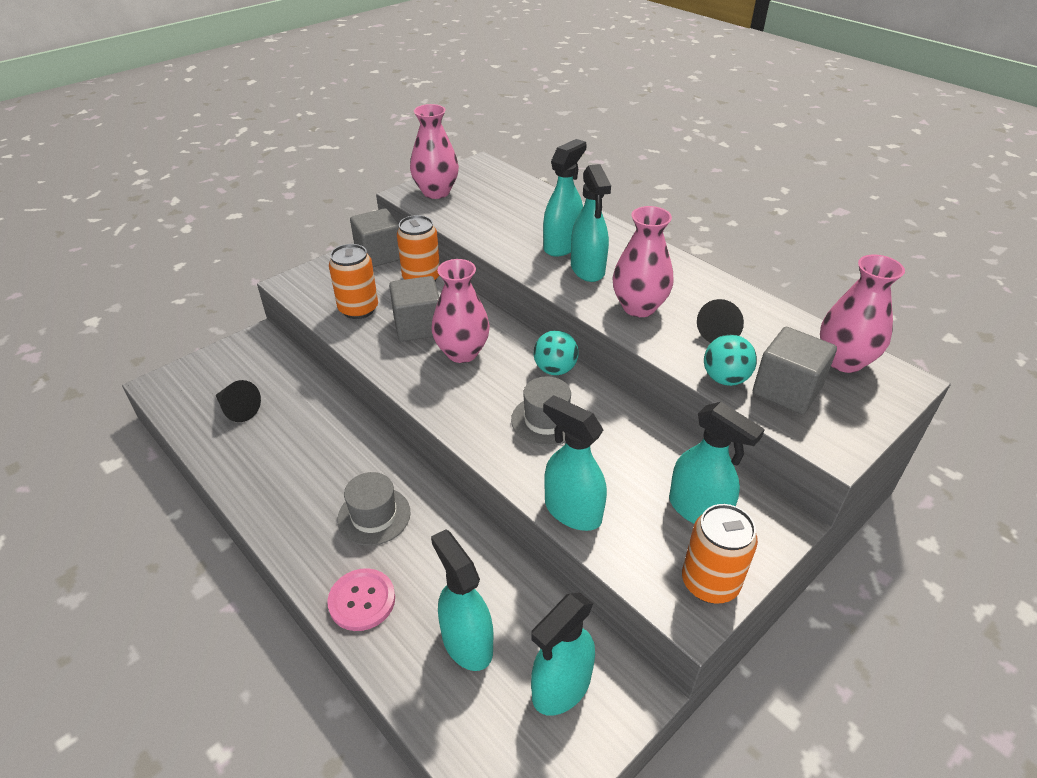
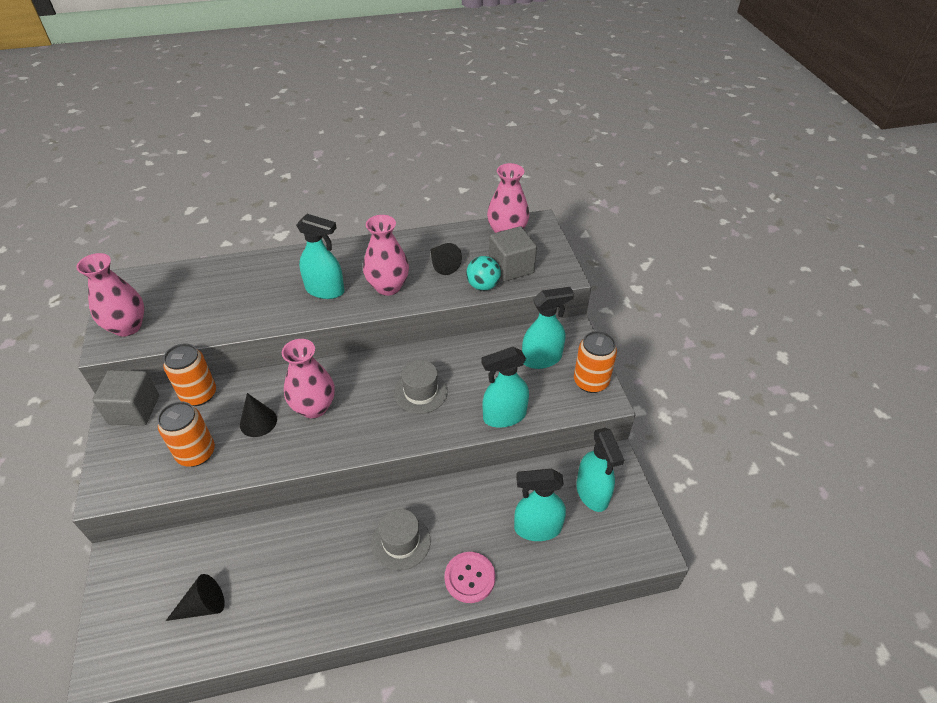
camera: 60 degrees left, 5 degrees up
(418, 326) = (258, 422): grey cube -> black cone
(555, 369) = (377, 364): turquoise ball -> none
(562, 245) = (284, 289): turquoise spray bottle -> none

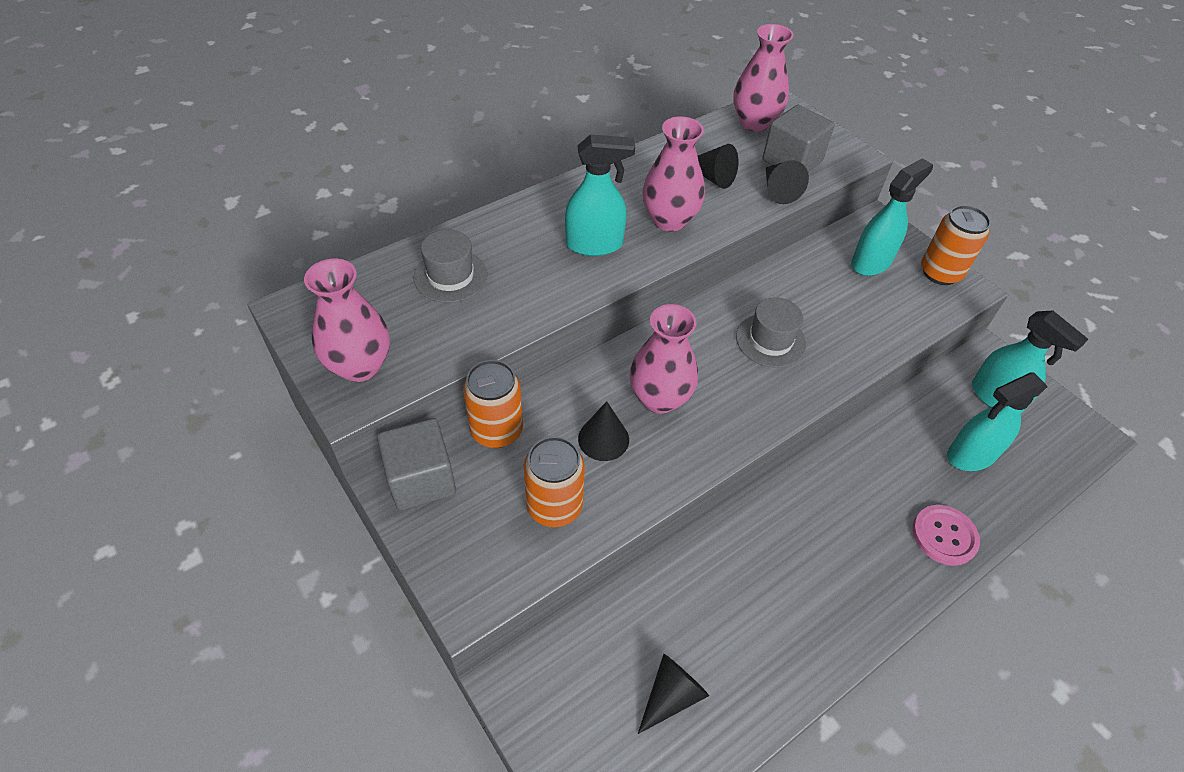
camera: 25 degrees left, 5 degrees up
(401, 542) = (843, 525): grey hat -> grey hat (450, 276)
(483, 286) = (778, 190): turquoise ball -> black cone
(504, 416) = (882, 339): turquoise spray bottle -> none

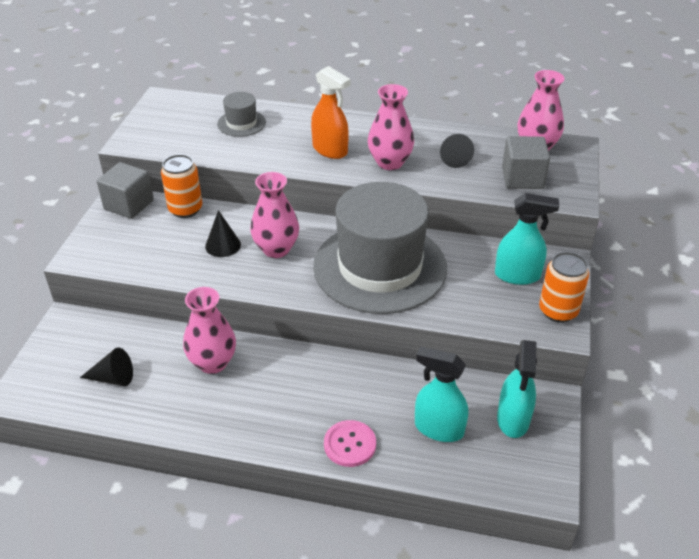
camera: 50 degrees right, 10 degrees down
(360, 366) = (150, 133): pink vase -> pink vase (213, 363)
(554, 506) = (160, 253): orange can -> none
(595, 244) = (330, 150): turquoise spray bottle -> orange spray bottle
(770, 340) = (380, 267): grey hat -> grey hat, size x2.42
(778, 190) = (483, 186): black cone -> none

